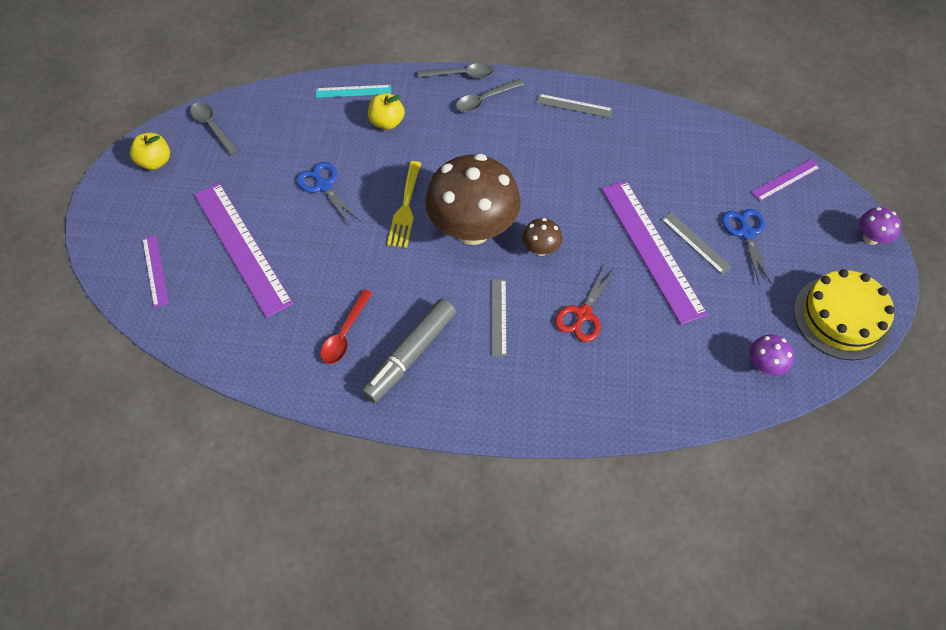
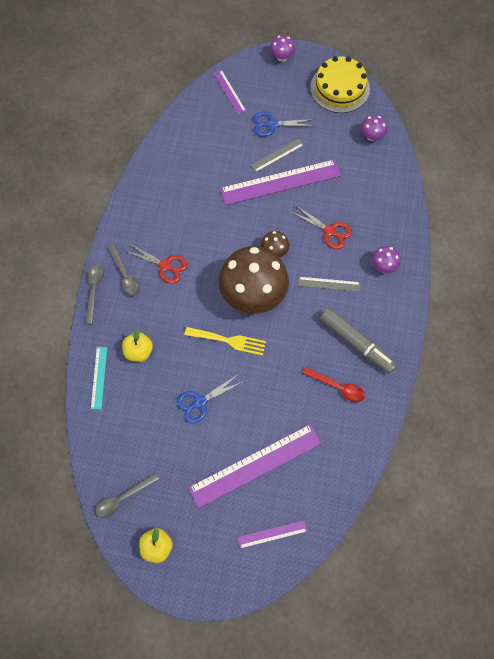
camera: 85 degrees left, 10 degrees up
(502, 136) = (165, 266): none -> red scissors
(537, 387) = (383, 266): none -> purple mushroom
(574, 106) = (141, 211): grey ruler -> none

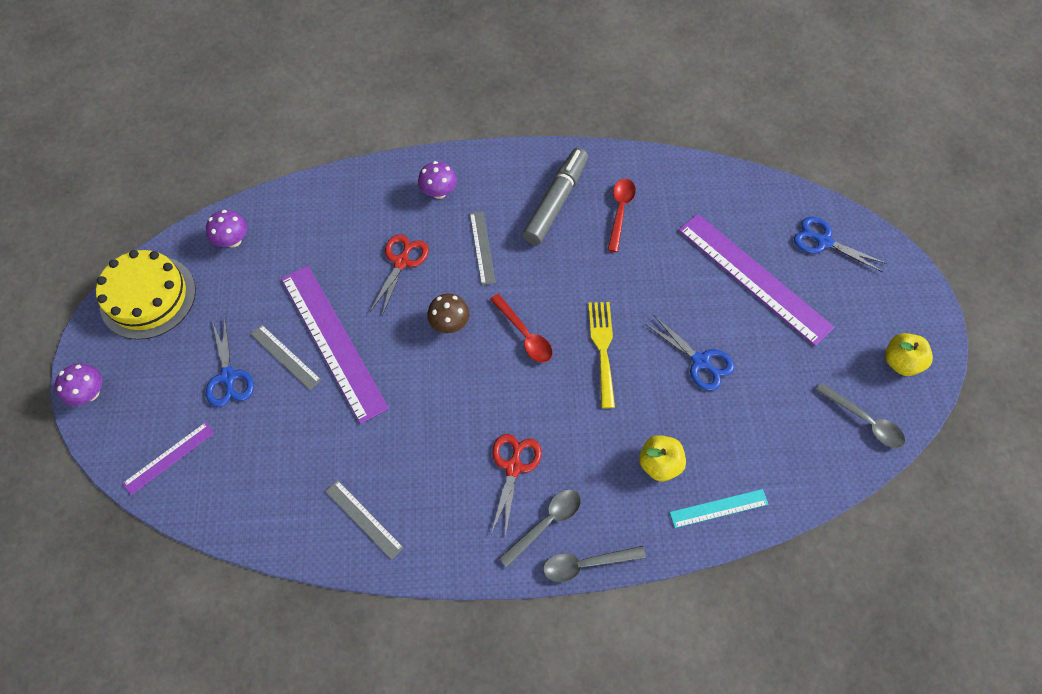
camera: 105 degrees left, 5 degrees down
(161, 181) = (364, 519): none -> grey ruler
(253, 294) = (524, 334): brown mushroom -> red spoon
(272, 534) = (824, 241): purple ruler -> blue scissors

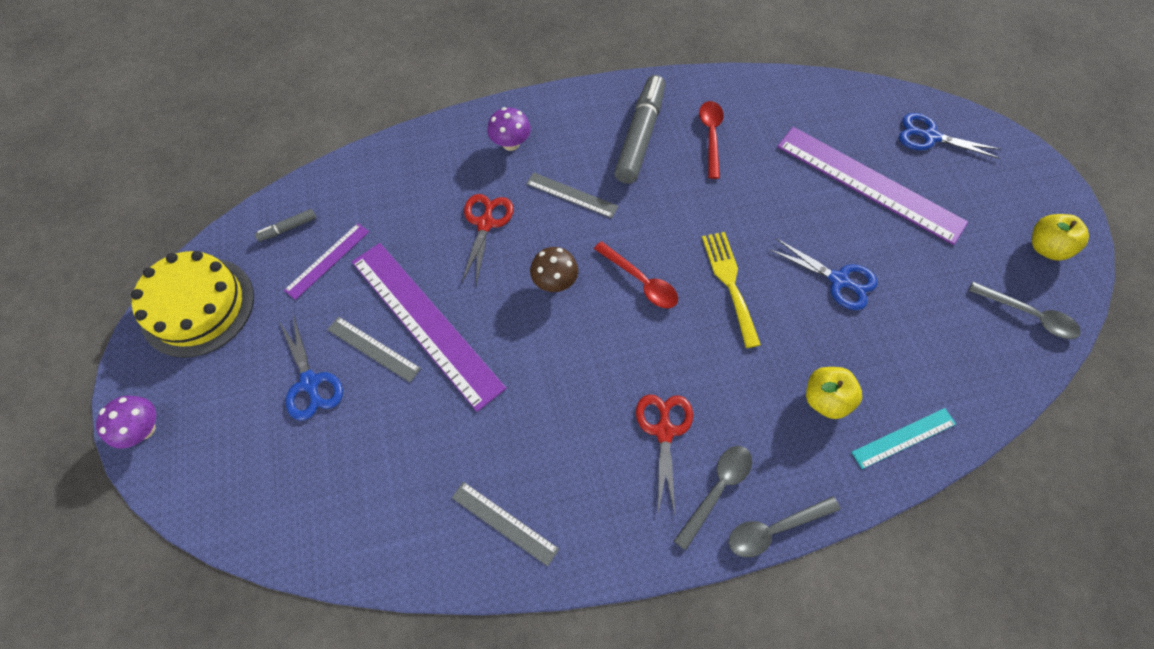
camera: 10 degrees left, 0 degrees up
(169, 457) = (254, 490): purple ruler -> purple ruler (327, 260)
(233, 240) = (288, 228): purple mushroom -> grey marker
(482, 247) = (571, 195): grey ruler -> grey ruler turned 45 degrees counterclockwise

